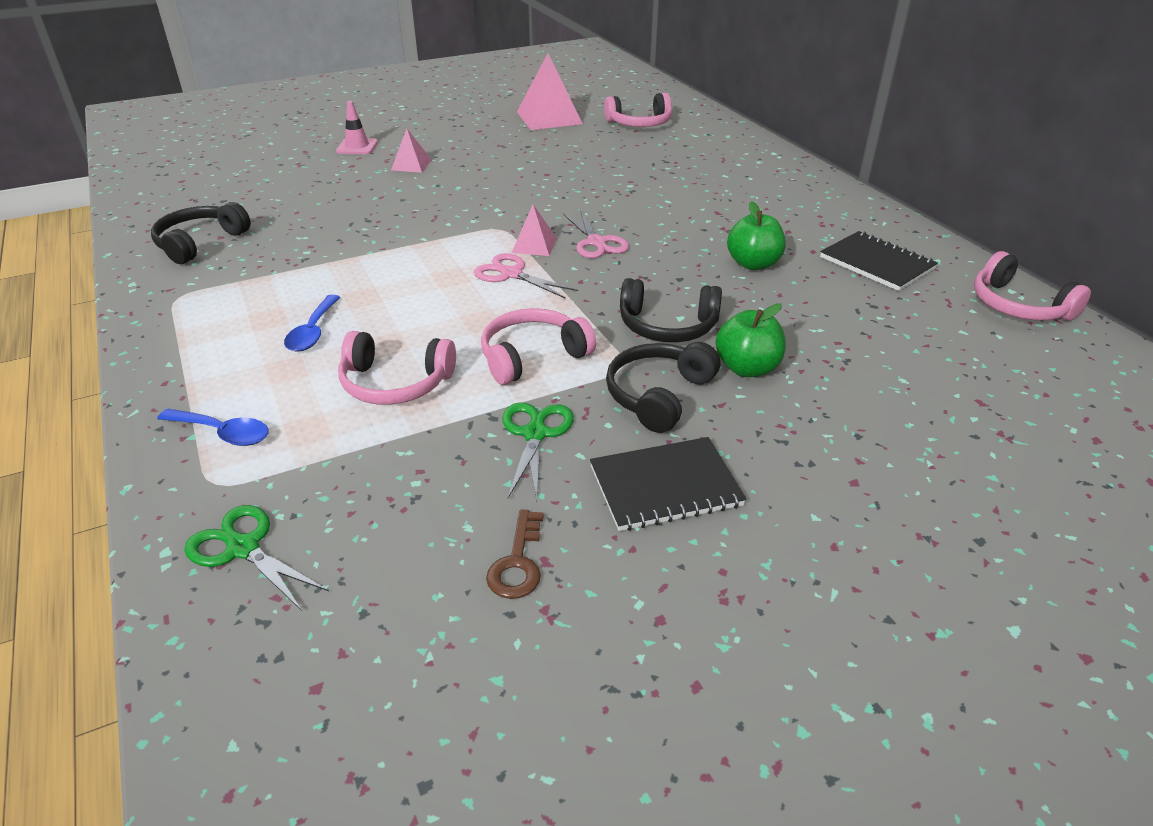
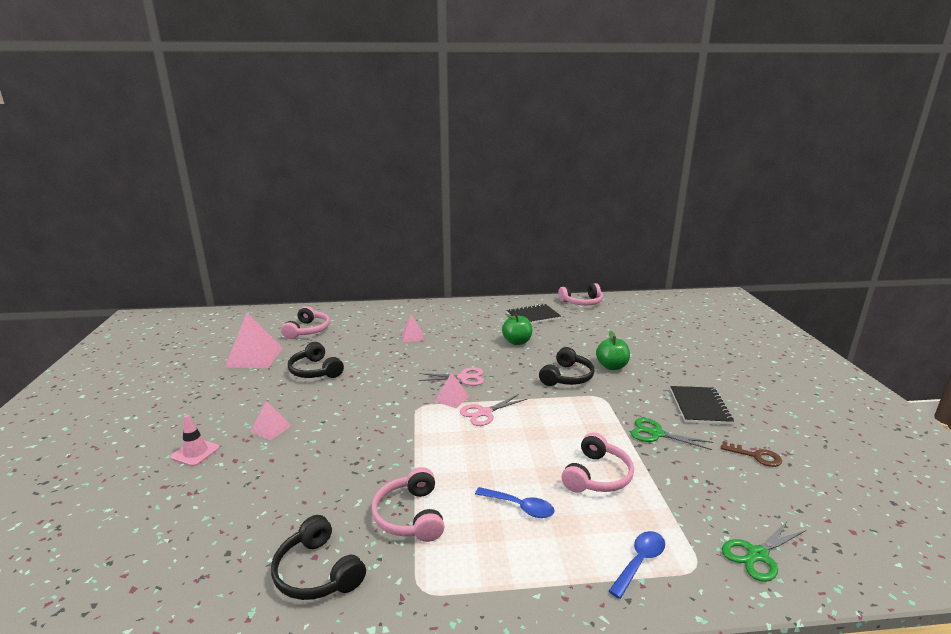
camera: 70 degrees left, 15 degrees down
(532, 356) = (583, 422): pink headphones -> pink headphones (410, 516)
(658, 395) = (629, 393): black headphones -> black headphones (315, 371)
(687, 184) = (412, 336): none -> pink pyramid

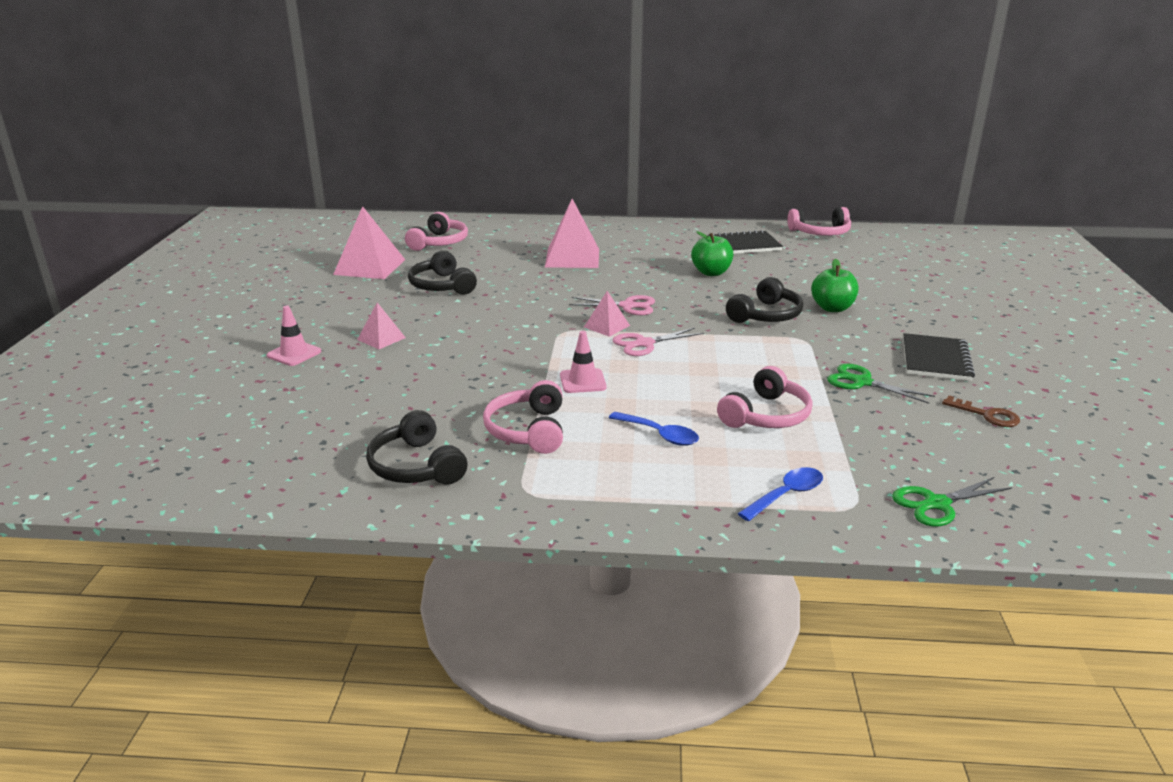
camera: 10 degrees right, 5 degrees up
(412, 336) = (572, 258): pink pyramid -> pink pyramid, size x1.87
(445, 456) = (582, 381): none -> pink traffic cone

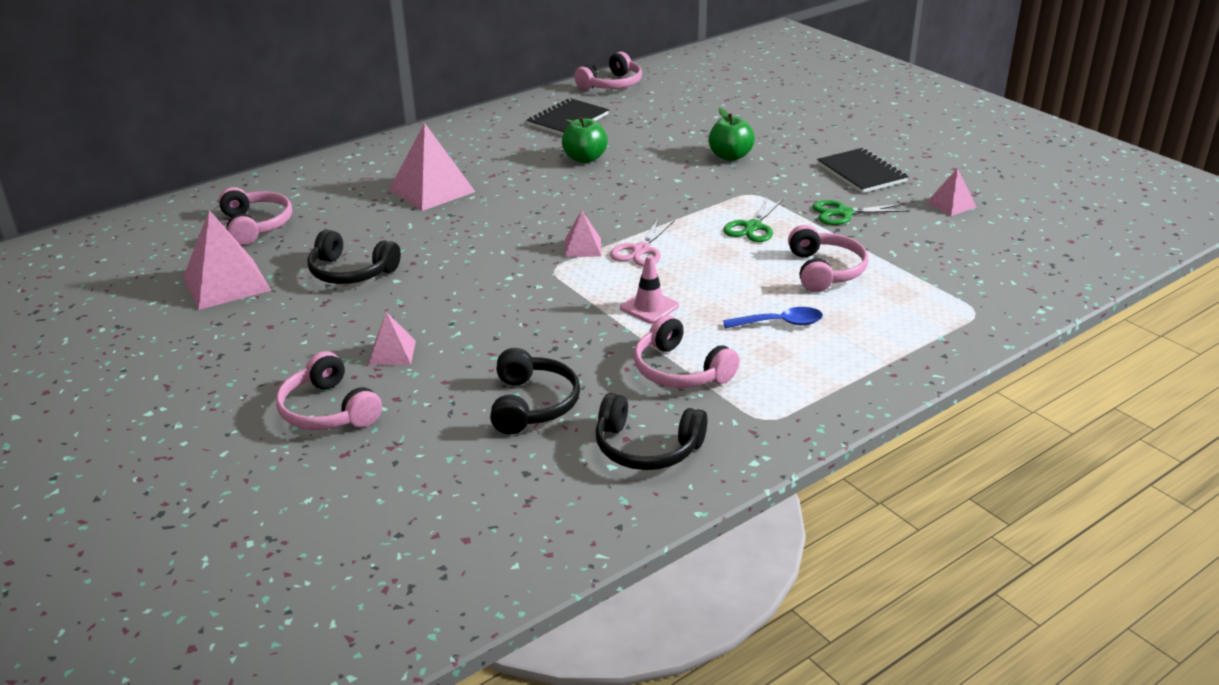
camera: 40 degrees left, 5 degrees up
(294, 354) = (328, 410): pink traffic cone -> pink headphones
(627, 306) = (568, 220): pink scissors -> none
(766, 315) = (692, 183): black headphones -> black headphones (532, 404)
(786, 495) = (928, 325): blue spoon -> none
(937, 504) = (1014, 285): green scissors -> green scissors (753, 227)
(987, 415) = (951, 204): brown key -> pink pyramid

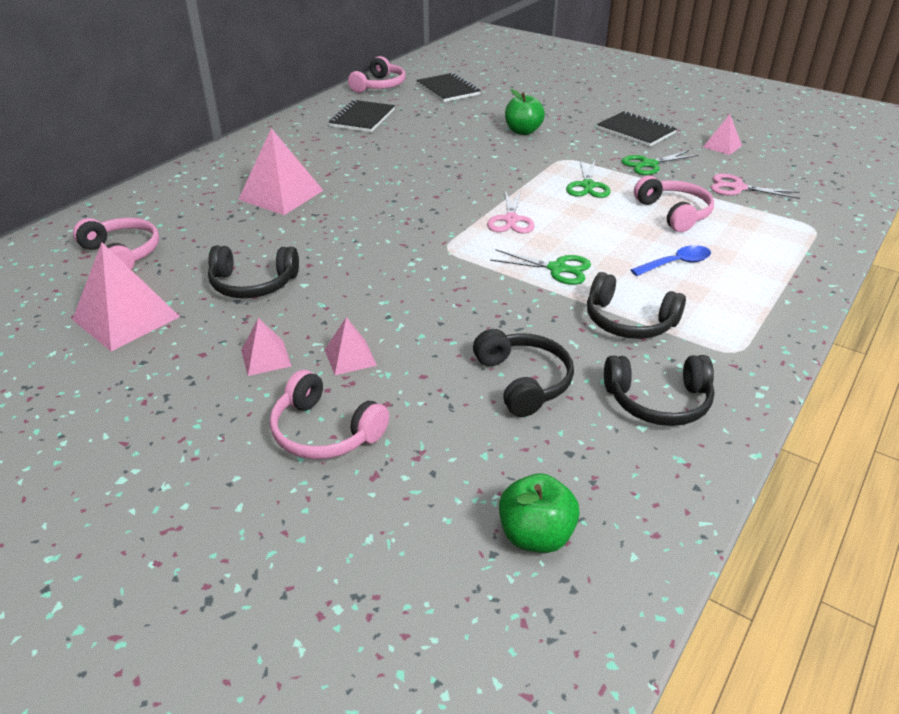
camera: 20 degrees left, 5 degrees up
(582, 247) = (458, 225): pink pyramid -> pink pyramid (266, 358)
(585, 158) = (402, 148): green apple -> green apple (536, 535)
(649, 307) = (557, 268): pink traffic cone -> green scissors
(680, 370) = (629, 321): pink headphones -> black headphones
(684, 98) = (448, 89): none -> black notebook
(925, 255) = (738, 188): none -> pink scissors

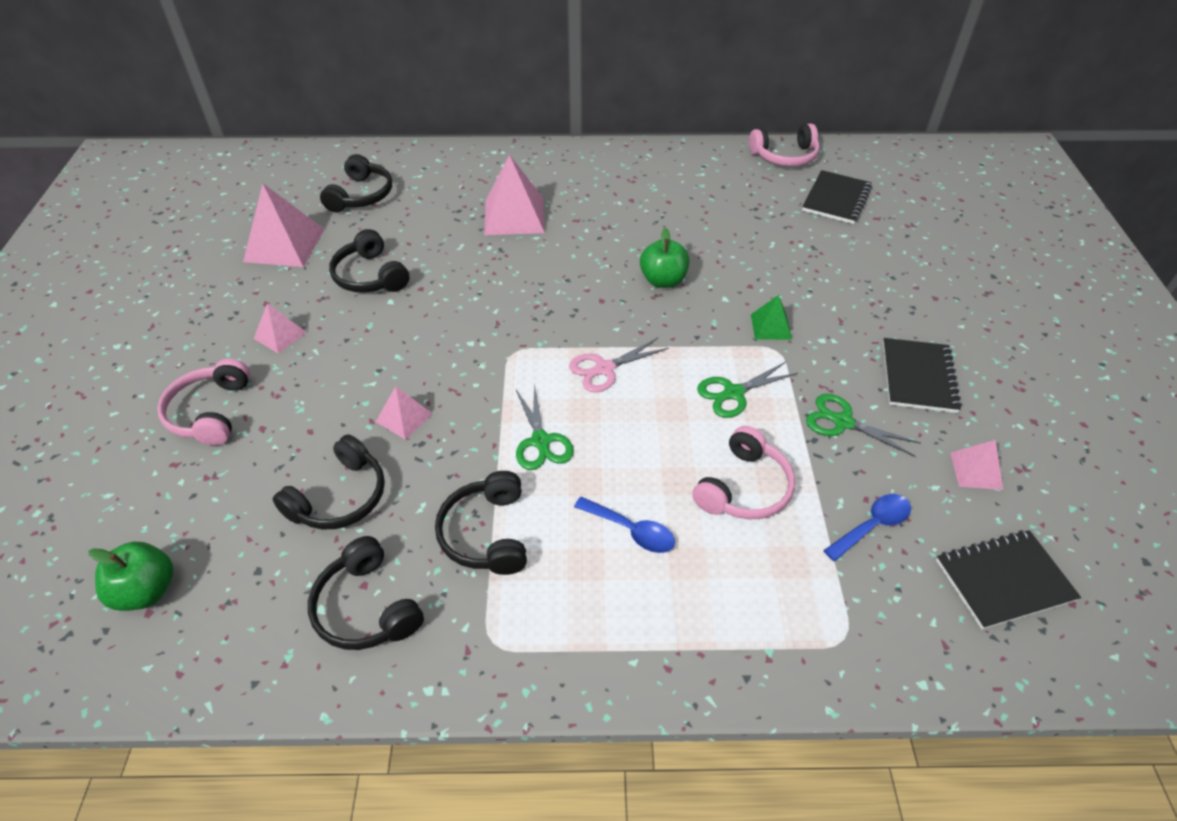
camera: 55 degrees right, 10 degrees up
(122, 254) = (361, 195): pink headphones -> black headphones
(350, 357) = (308, 378): pink pyramid -> pink pyramid (404, 417)
(362, 118) = (703, 183): black notebook -> black notebook (1004, 580)
(523, 131) = (804, 292): green apple -> green apple (663, 280)
(541, 152) = (771, 327): none -> green pyramid
(738, 188) = (872, 526): pink scissors -> blue spoon

